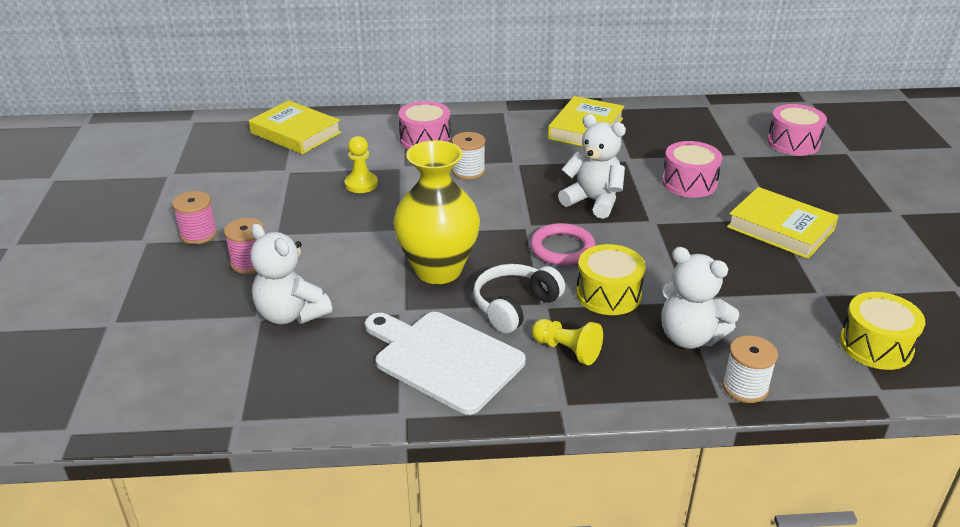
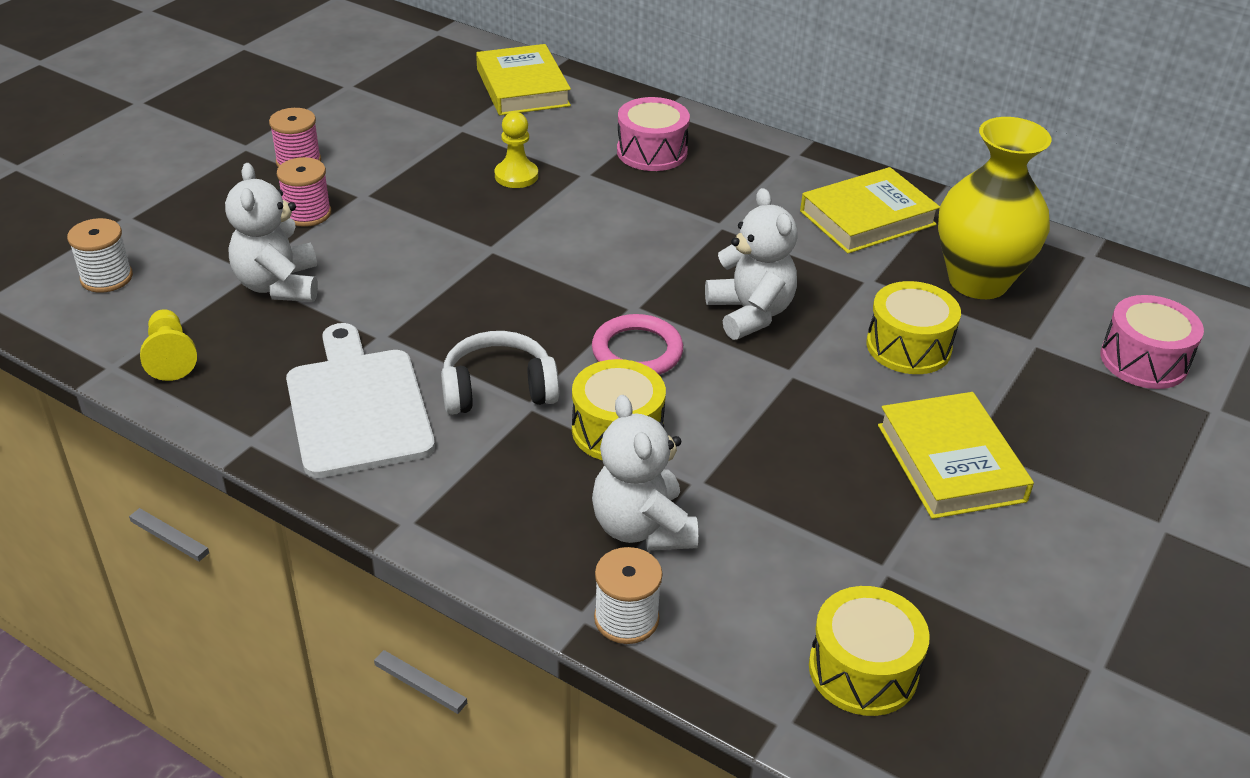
camera: 35 degrees right, 5 degrees up
(438, 270) = (472, 310): yellow vase -> yellow vase (978, 281)
(468, 171) = (651, 211): white spool -> white spool (106, 278)
(567, 350) = (488, 466): yellow pawn -> yellow pawn (170, 357)
(689, 183) = (908, 346): pink drum -> yellow drum

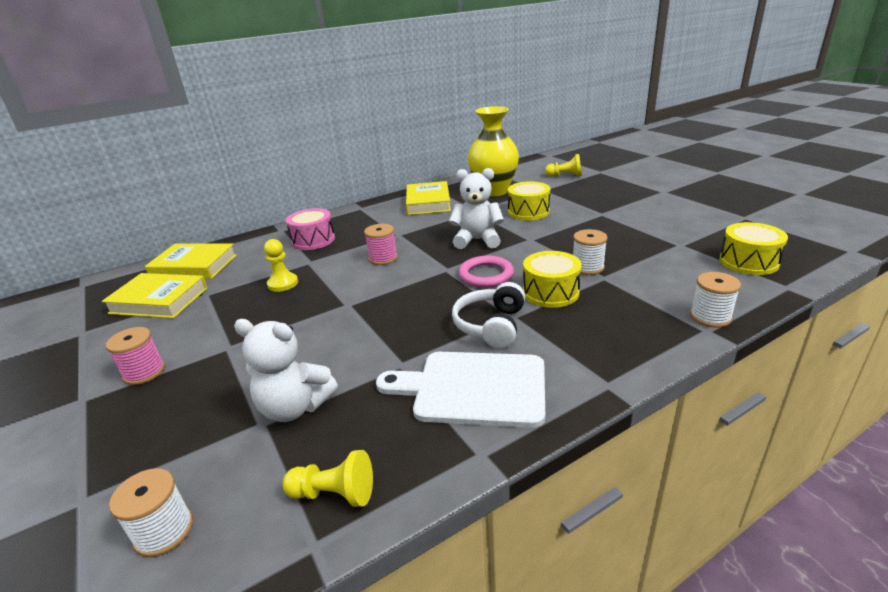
camera: 60 degrees left, 10 degrees down
(307, 213) = (218, 378): pink spool -> pink spool (383, 258)
(642, 528) = (636, 299): white teddy bear -> none
(722, 458) = (587, 267): none -> white spool
(950, 462) = (612, 219): yellow book -> yellow book (159, 300)
(1143, 361) = (565, 176): pink drum -> yellow pawn

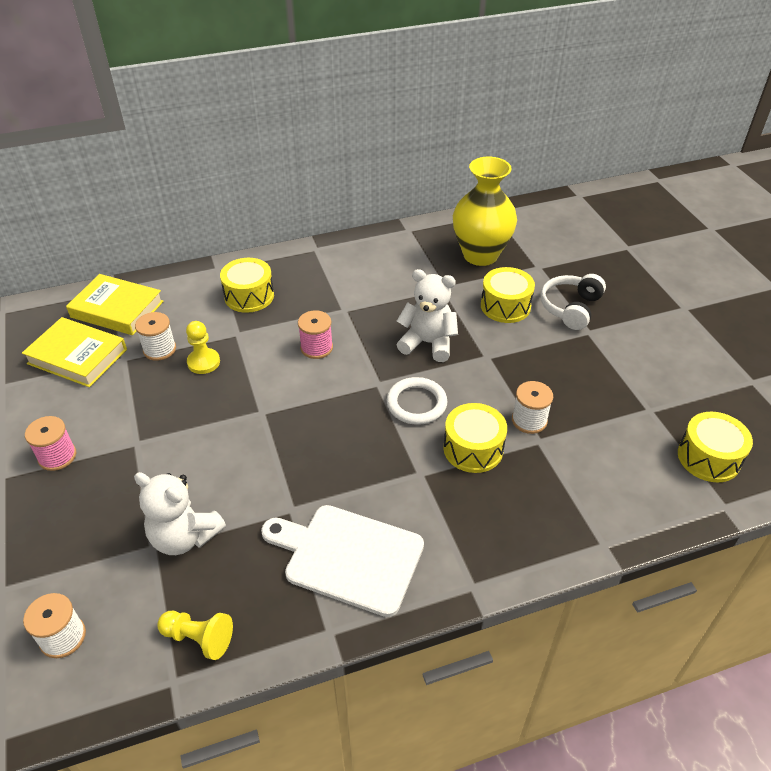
camera: 10 degrees right, 15 degrees up
(313, 240) = (249, 296): pink drum -> yellow drum
(428, 202) = (396, 258): yellow book -> none
(486, 275) = (416, 403): pink ring -> white ring
(491, 325) = (394, 480): white headphones -> white headphones (570, 308)
(565, 176) = (580, 245): yellow pawn -> none
(710, 317) = (618, 527): white spool -> white spool (159, 349)

